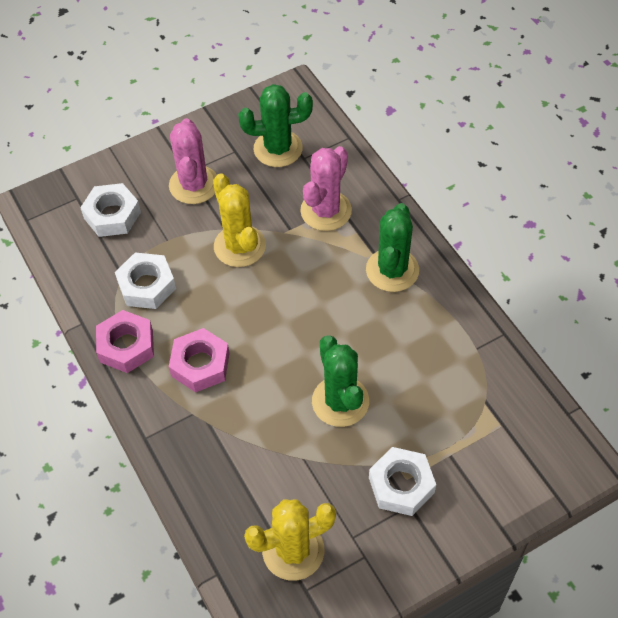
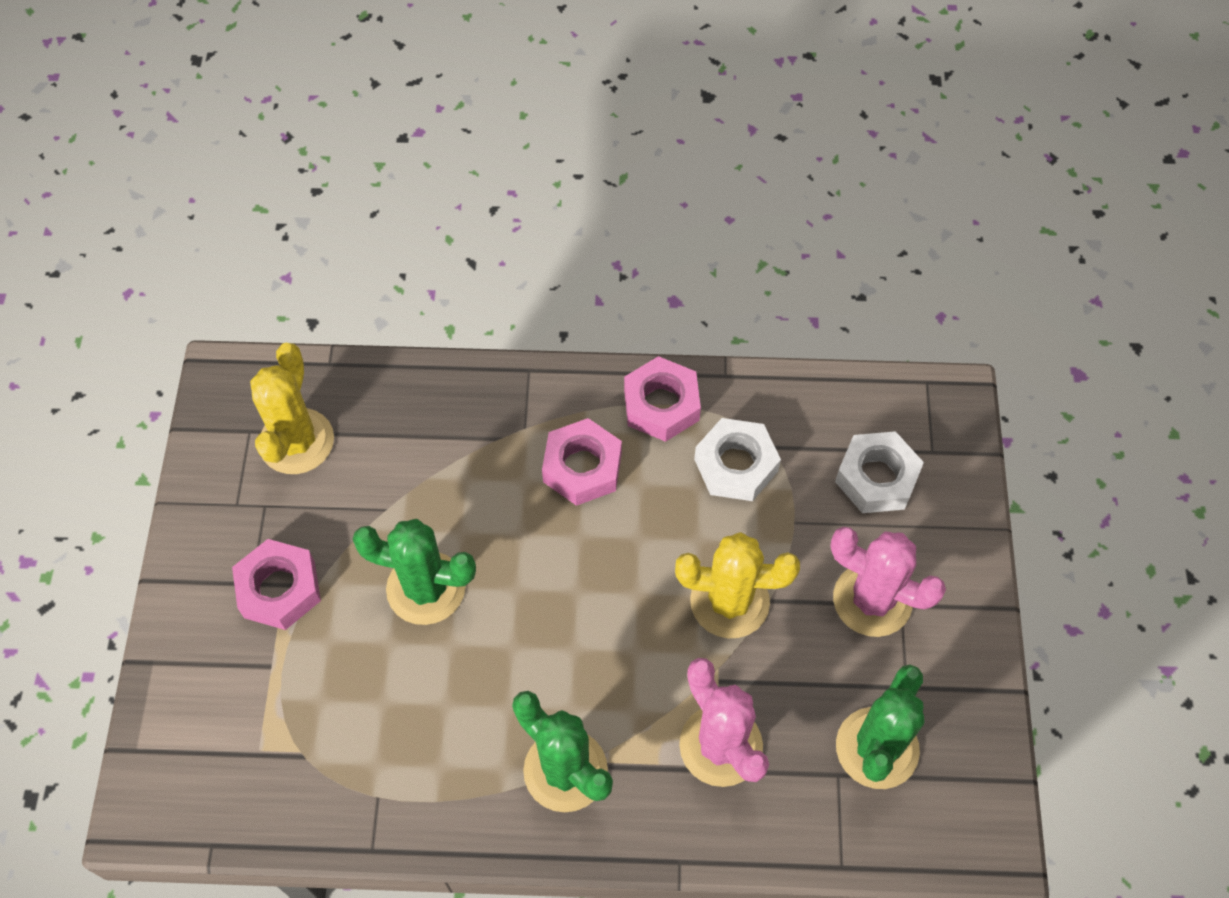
camera: 120 degrees right, 5 degrees up
(401, 485) = (279, 589): white nut -> pink nut

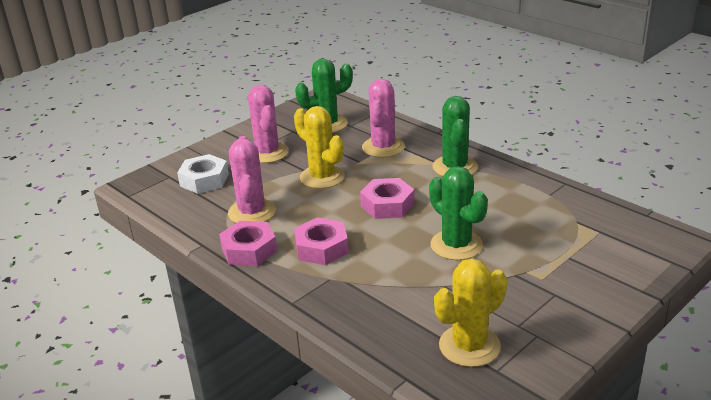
camera: 135 degrees left, 30 degrees down
(279, 589) = (540, 283): pink nut -> pink nut (387, 205)
(736, 465) = (252, 212): white nut -> pink cactus

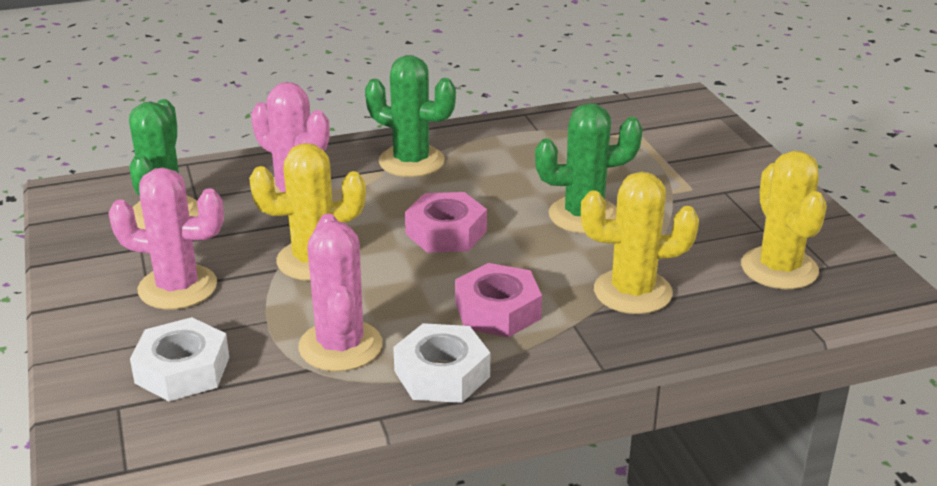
camera: 65 degrees left, 0 degrees up
(249, 250) = (442, 374): pink nut -> white nut
(252, 212) = (340, 346): pink cactus -> pink cactus turned 60 degrees clockwise
(382, 290) = (632, 292): none -> yellow cactus

